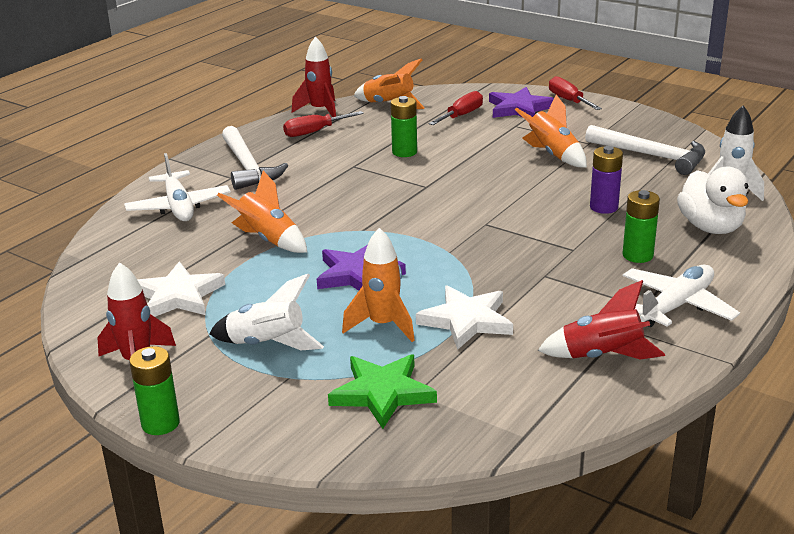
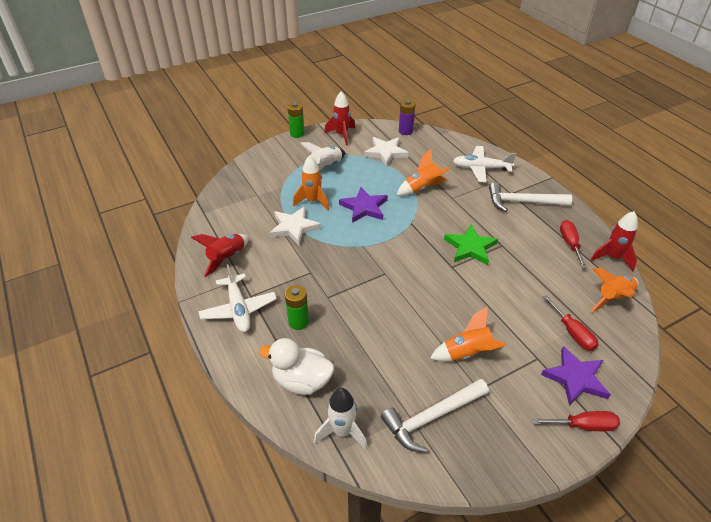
camera: 115 degrees right, 15 degrees up
(382, 393) = (265, 186): green star -> green star (470, 247)
(404, 152) = (513, 275): green battery -> none
(604, 207) = (367, 339): purple battery -> purple battery (405, 131)

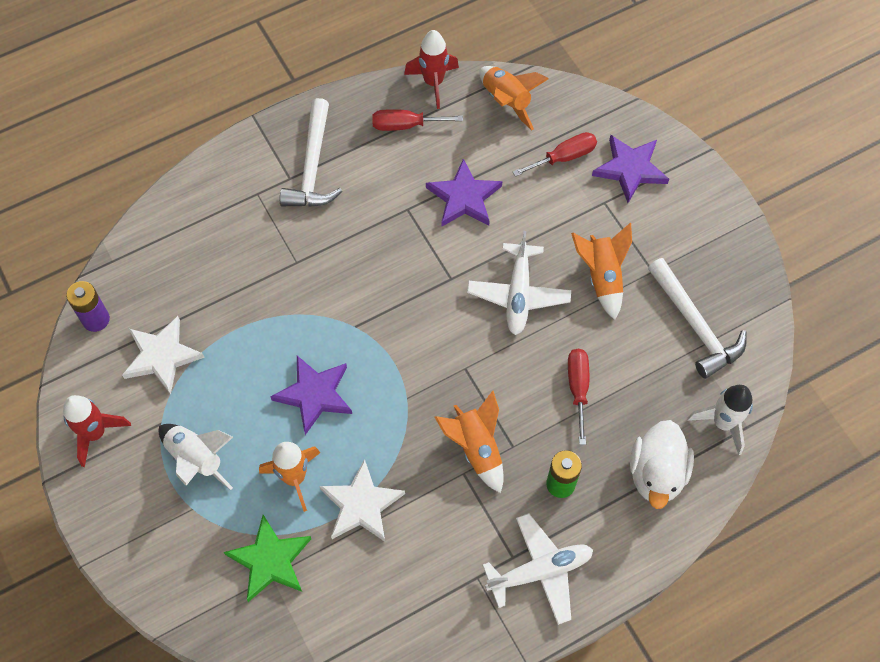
camera: 90 degrees left, 20 degrees up
(227, 258) = (434, 605): red rocket -> none
(297, 134) = (80, 519): green battery -> none
(422, 188) = (270, 304): orange rocket -> orange rocket (476, 448)
(470, 247) = (411, 250): green star -> green star (270, 560)
(481, 168) = (222, 211): white plane -> white plane (518, 294)
(519, 273) = (464, 197): none -> purple star
(583, 426) = (691, 175): red screwdriver -> red screwdriver (578, 388)

